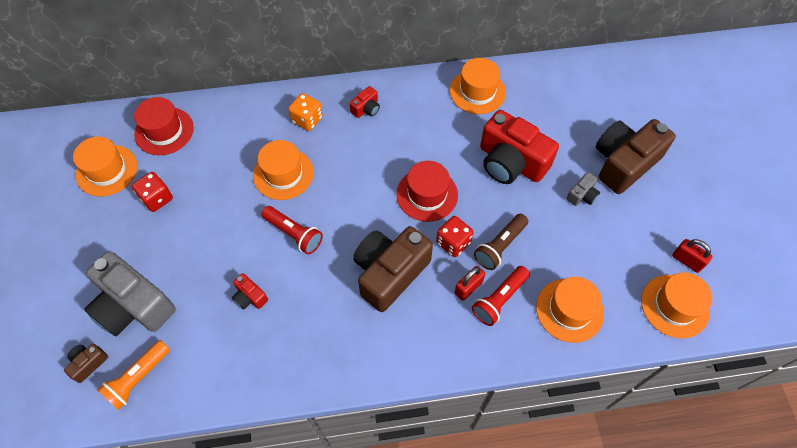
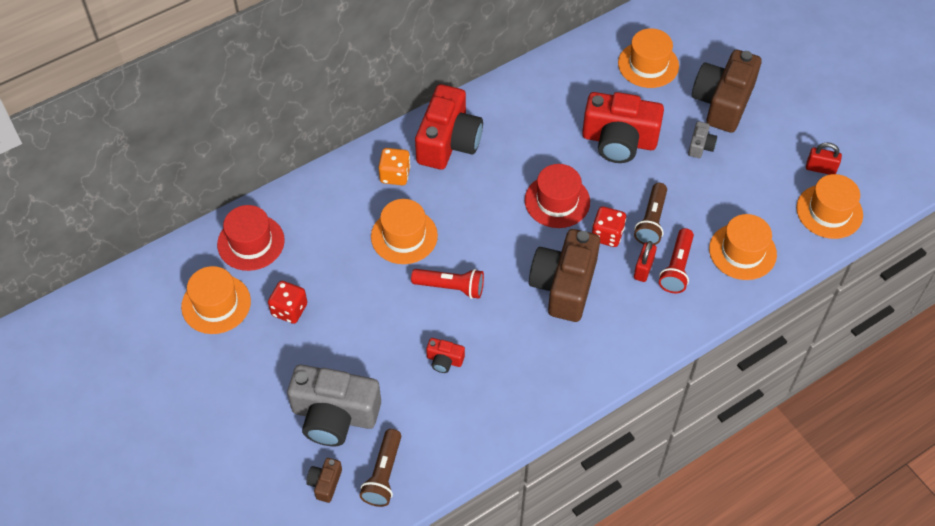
camera: 25 degrees left, 5 degrees down
(138, 378) = (383, 474): orange flashlight -> brown flashlight
(366, 109) = (448, 142): red camera -> red camera, size x2.29
(477, 91) = (549, 84): orange hat -> orange hat (648, 64)

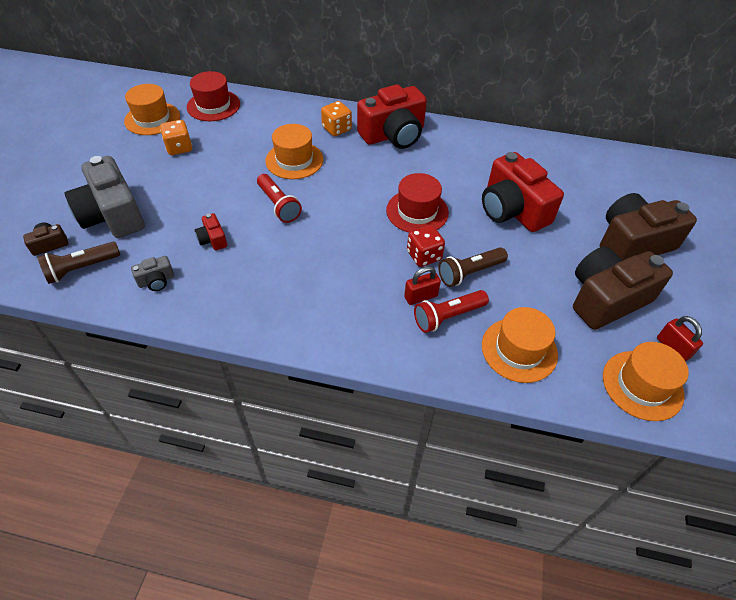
camera: 45 degrees right, 5 degrees down
(289, 310) = (179, 148): red dice -> orange dice
(564, 285) = (350, 261): brown camera -> brown camera (606, 299)
(648, 64) = (597, 183): orange hat -> none
(700, 146) = (575, 256): grey camera -> grey camera (156, 281)

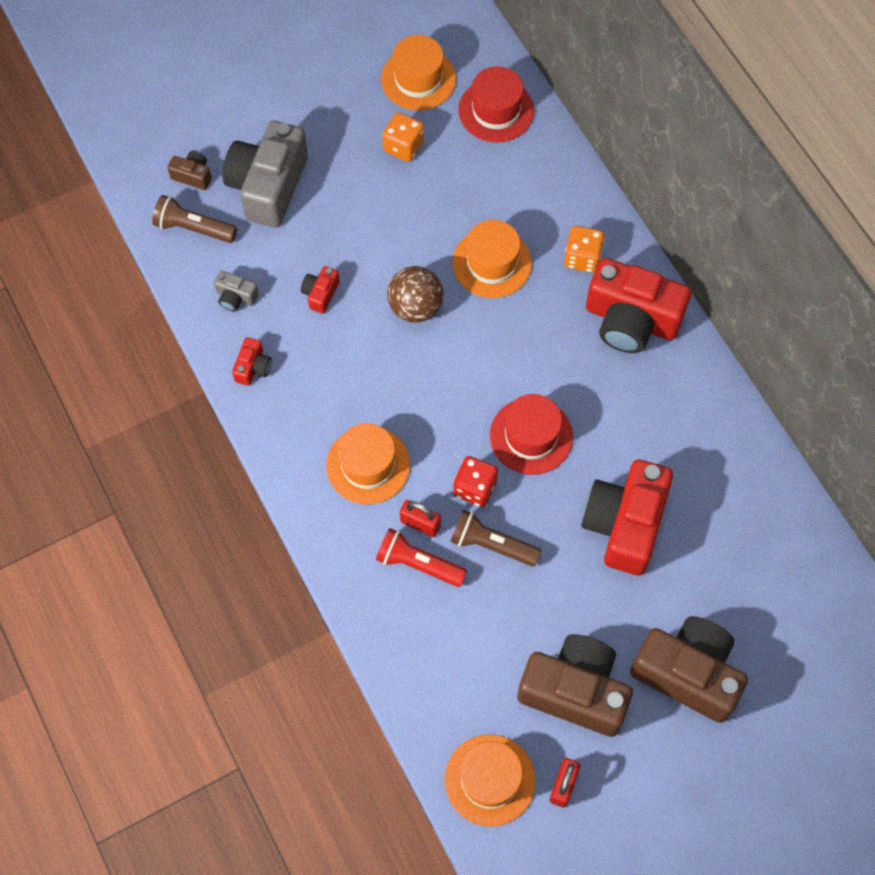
camera: 50 degrees right, 15 degrees up
(214, 306) = (253, 367): none -> red camera
(278, 205) = (415, 307): red flashlight -> brown ball
(519, 350) = (435, 650): orange hat -> orange hat (368, 465)

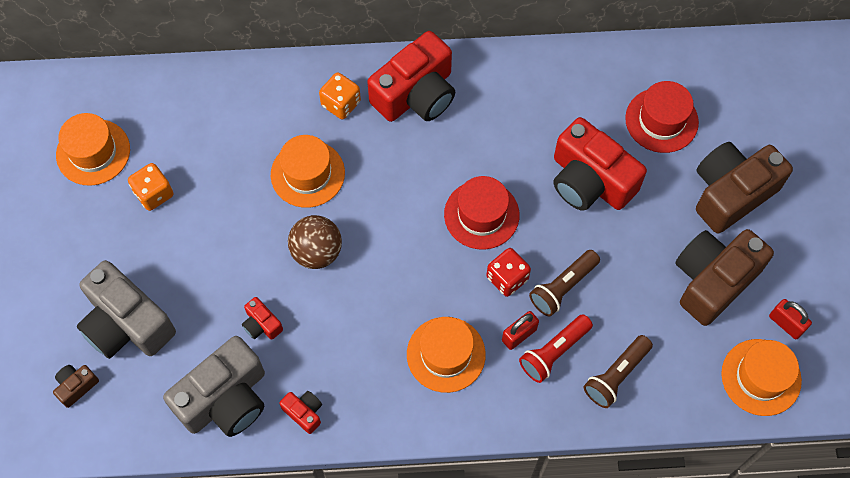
camera: 65 degrees left, 0 degrees up
(193, 228) = (132, 408): brown flashlight -> brown flashlight (616, 375)
(236, 297) = (225, 399): grey camera -> grey camera, size x2.29
(496, 110) = (163, 105): red hat -> red hat (661, 120)

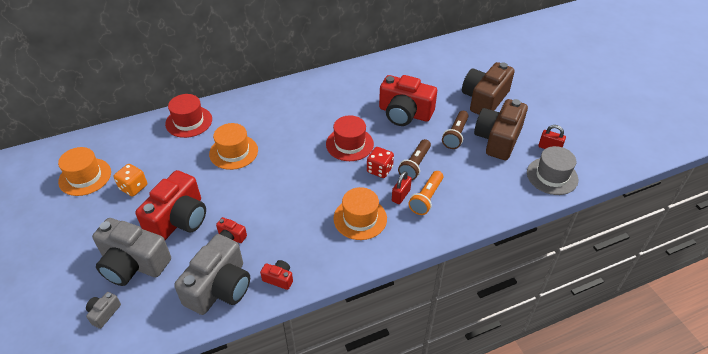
camera: 20 degrees left, 20 degrees down
(76, 386) = (104, 313): brown camera -> grey camera
(316, 252) = (254, 189): brown ball -> none
(341, 104) = (242, 115): orange dice -> none
(416, 94) = (286, 100): red camera -> red camera (179, 219)
(554, 352) = (426, 198): red flashlight -> orange flashlight
(616, 375) = (469, 199): brown flashlight -> brown flashlight (455, 135)
(661, 120) = (429, 79): red hat -> red hat (189, 121)
(761, 377) = (552, 176): orange hat -> grey hat

